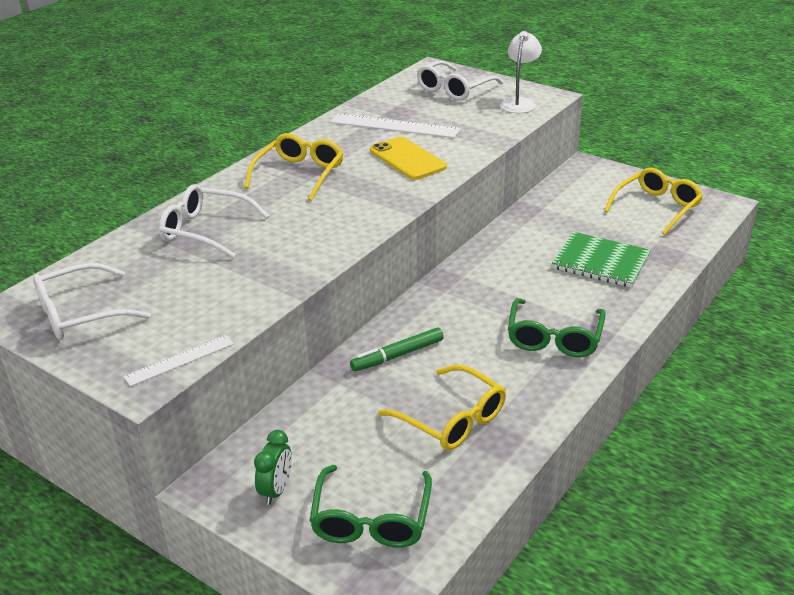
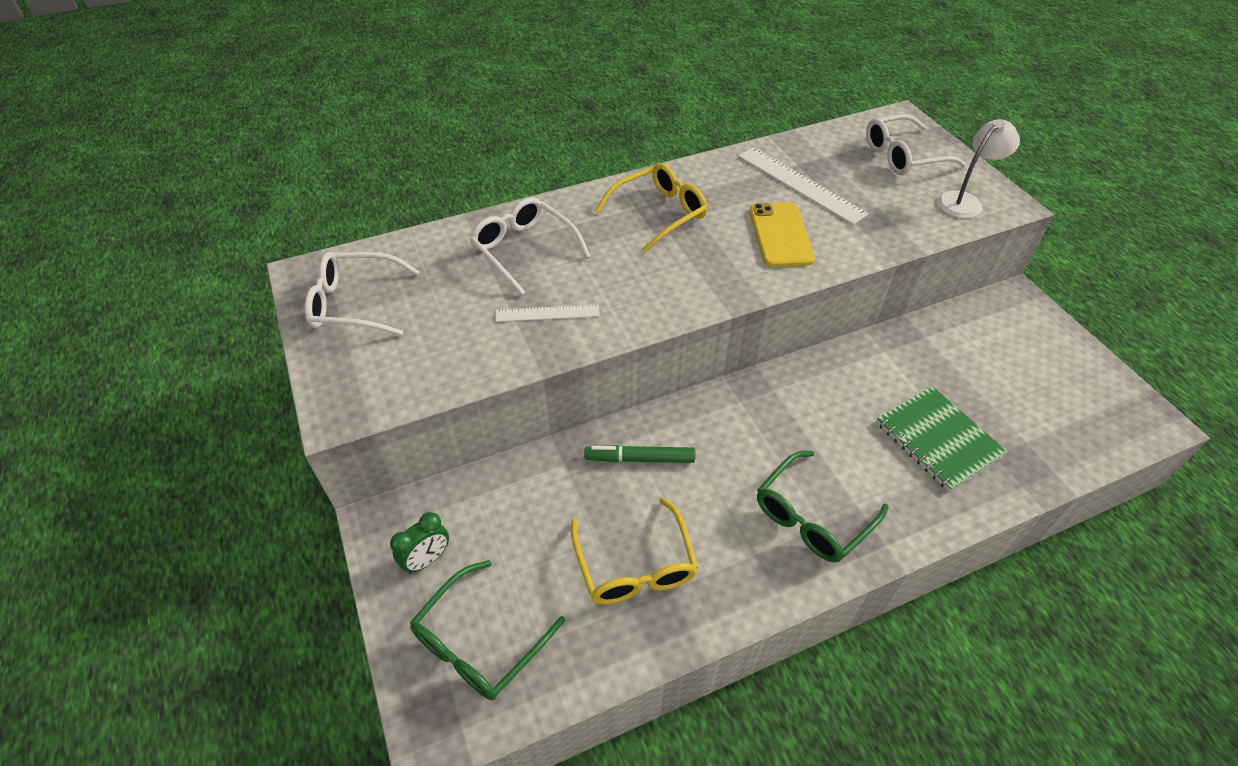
camera: 30 degrees right, 15 degrees up
(179, 360) = (388, 399): white ruler -> white ruler (547, 313)
(656, 207) = (1062, 392): yellow glasses -> none

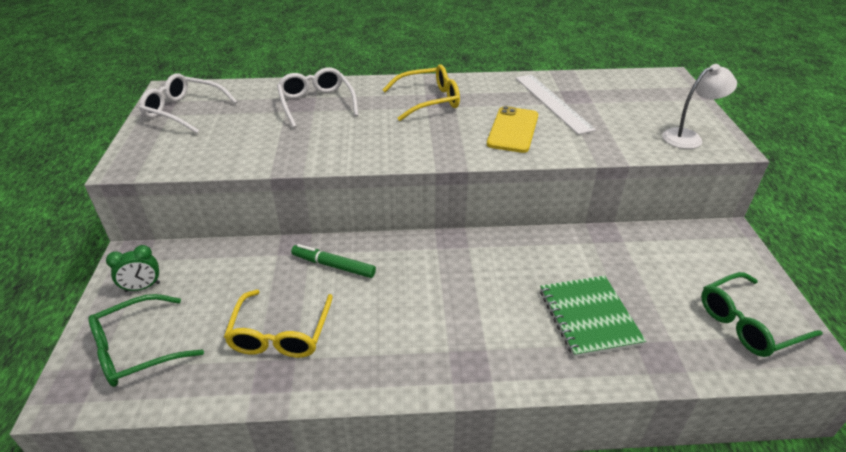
camera: 20 degrees right, 10 degrees down
(547, 313) = (302, 141): white ruler -> none
(812, 516) = (442, 341): green glasses -> green glasses (748, 323)
(904, 156) = (654, 100): white glasses -> none

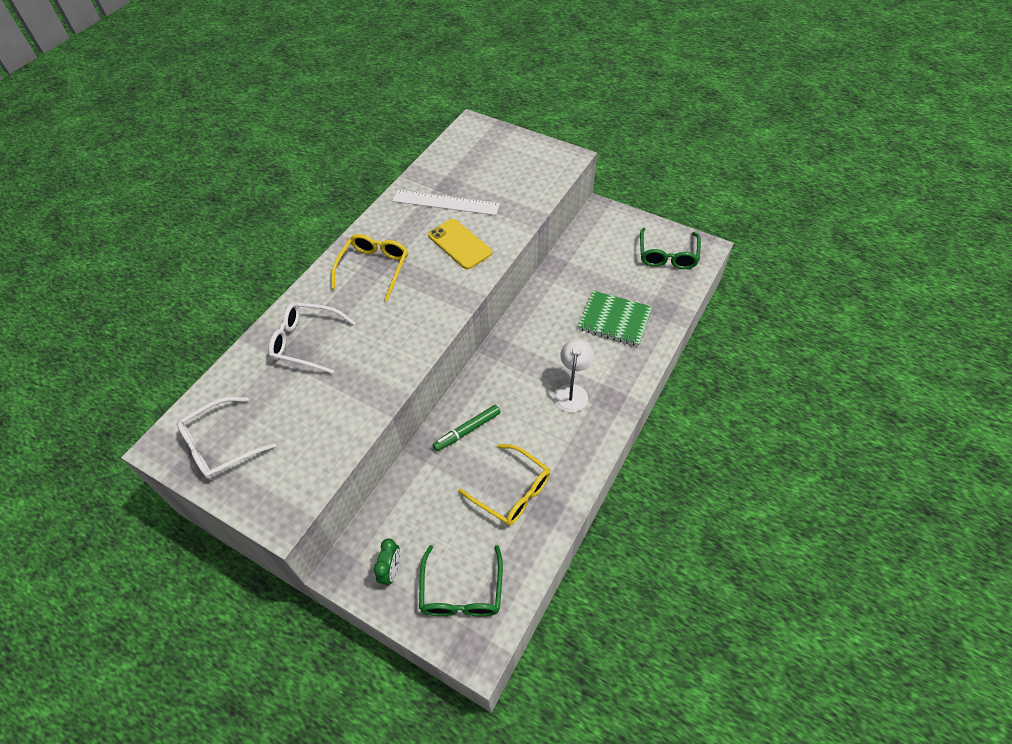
camera: 55 degrees left, 15 degrees up
(689, 137) = (546, 167): white lamp -> white lamp (572, 391)

